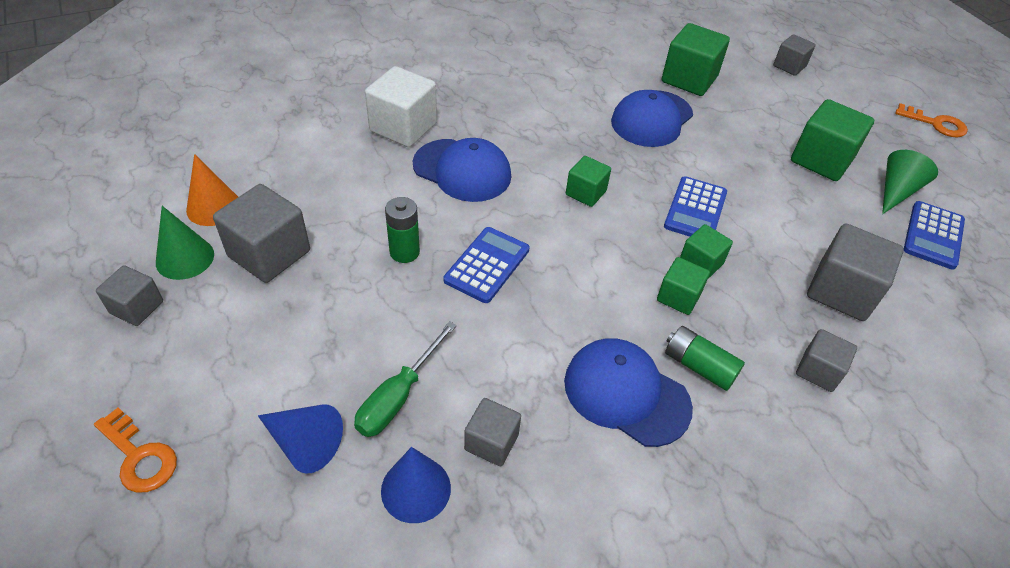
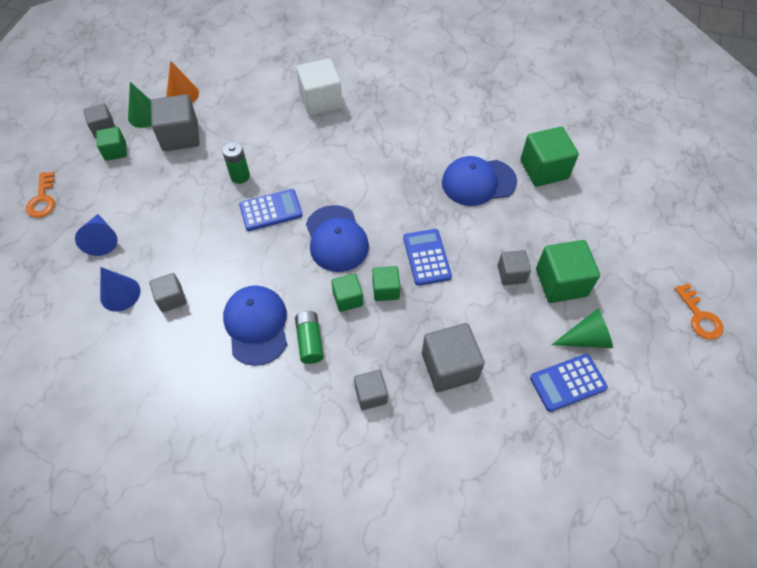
camera: 45 degrees right, 10 degrees up
(398, 396) = (158, 247): green screwdriver -> none
(462, 170) = (322, 147): blue cap -> blue cap (336, 239)
(586, 193) = (374, 204): green cube -> green cube (115, 151)
(695, 210) = (426, 257): blue calculator -> blue calculator turned 105 degrees clockwise
(789, 66) = (639, 203): grey cube -> grey cube (511, 274)

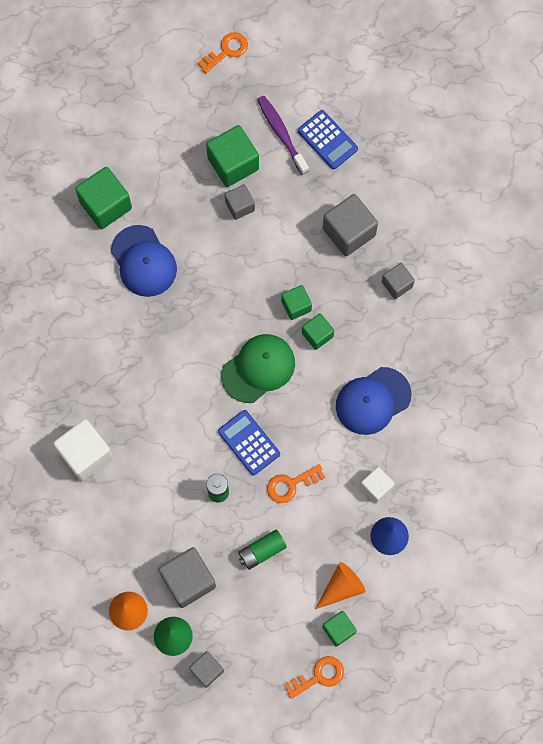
camera: 110 degrees left, 15 degrees up
(101, 239) = (341, 587): blue cone -> orange cone
(115, 151) = (232, 638): green cube -> green cube (338, 630)
(171, 298) = (376, 487): grey cube -> white cube
(215, 230) = (291, 484): none -> orange key
(310, 341) = (370, 350): green battery -> green battery (262, 551)
(336, 239) = (258, 368): blue cap -> green cap
(426, 257) = (249, 282): blue calculator -> none
(586, 338) = (281, 133): green cone -> purple toothbrush

